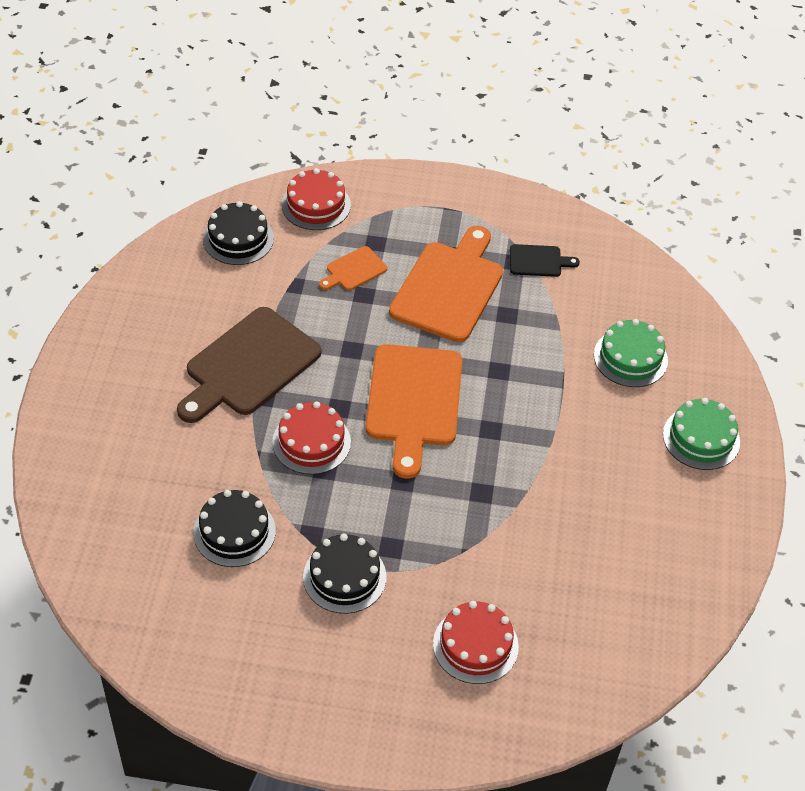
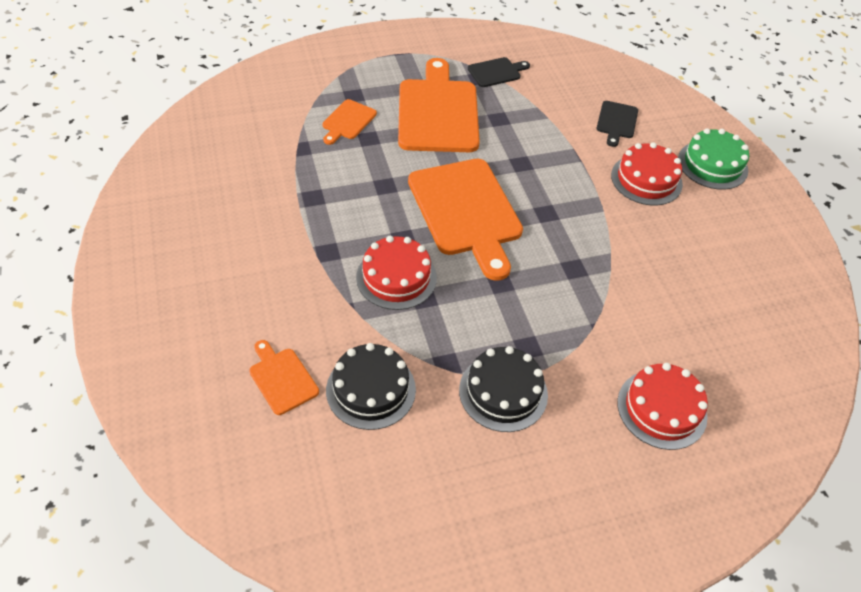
camera: 25 degrees left, 0 degrees up
(167, 495) = (282, 378): none -> orange cutting board
(238, 238) = (227, 125): black cake -> none
(248, 365) = (297, 229): brown cutting board -> none
(316, 205) = (283, 80): red cake -> red cake (646, 179)
(630, 358) = (616, 122): green cake -> black cutting board

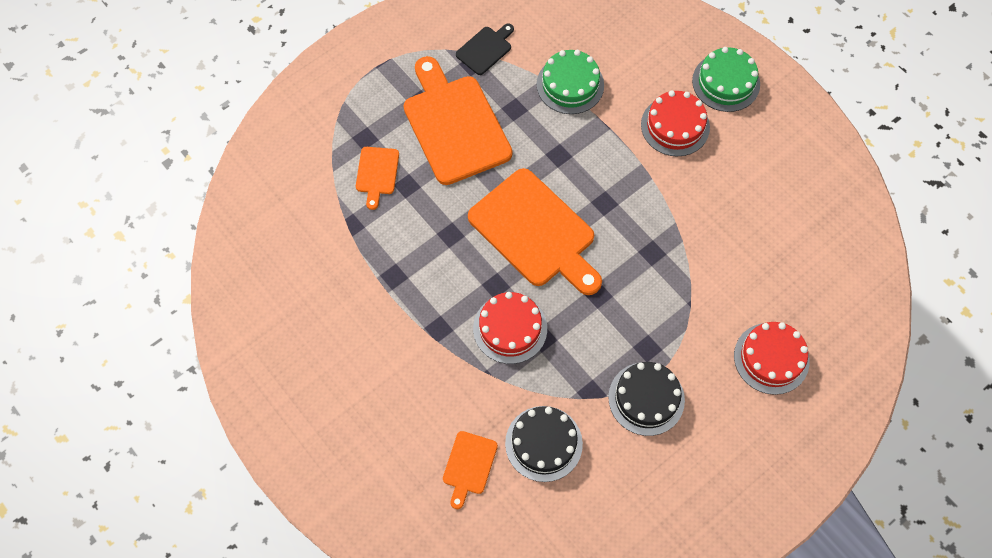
camera: 20 degrees left, 15 degrees up
(282, 378) = (469, 466): orange cutting board -> orange cutting board turned 105 degrees counterclockwise
(559, 119) = (570, 85): none -> green cake
(616, 122) = (623, 66): black cutting board -> none

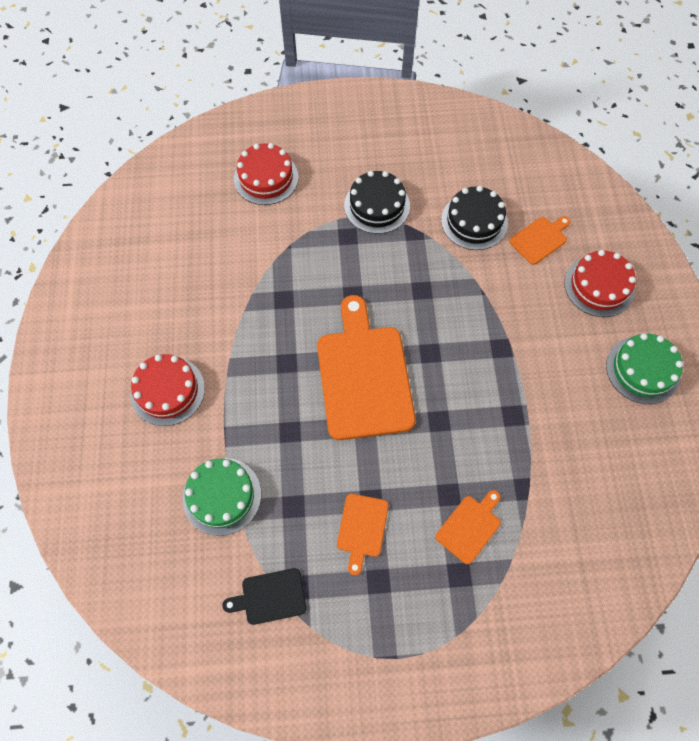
camera: 145 degrees left, 0 degrees up
(454, 125) = (362, 528): orange cutting board -> orange cutting board, size x0.47
(510, 328) = (442, 313): red cake -> red cake (599, 286)
(726, 82) = (86, 401): green cake -> green cake (642, 370)

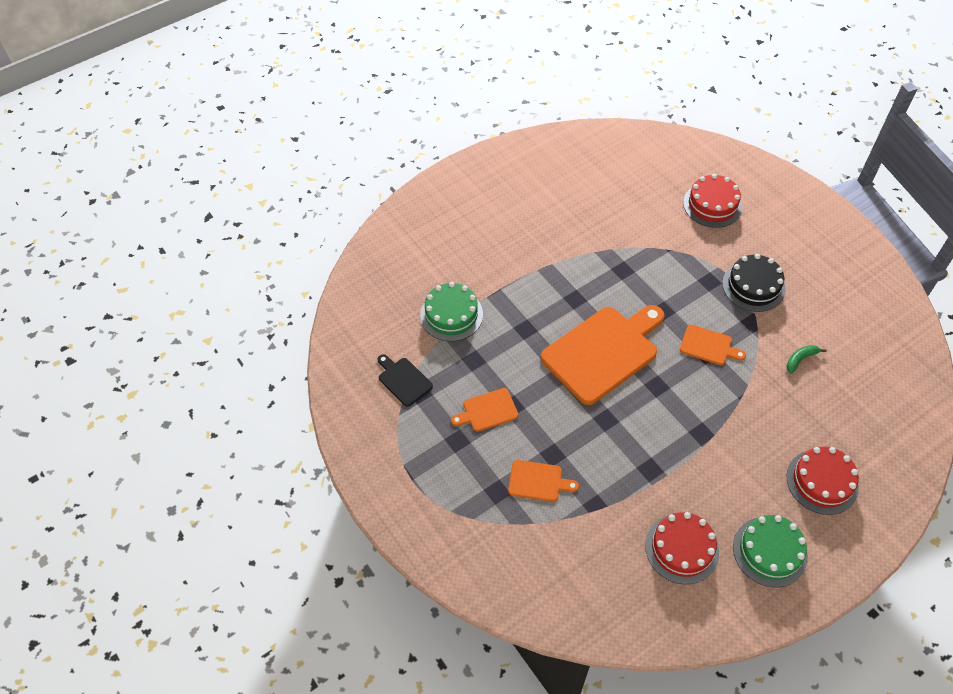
camera: 60 degrees right, 10 degrees down
(167, 390) = (501, 243): red cake -> red cake (682, 548)
(474, 221) = (800, 359): black cake -> green banana
(540, 239) = (827, 415): orange cutting board -> orange cutting board (708, 346)

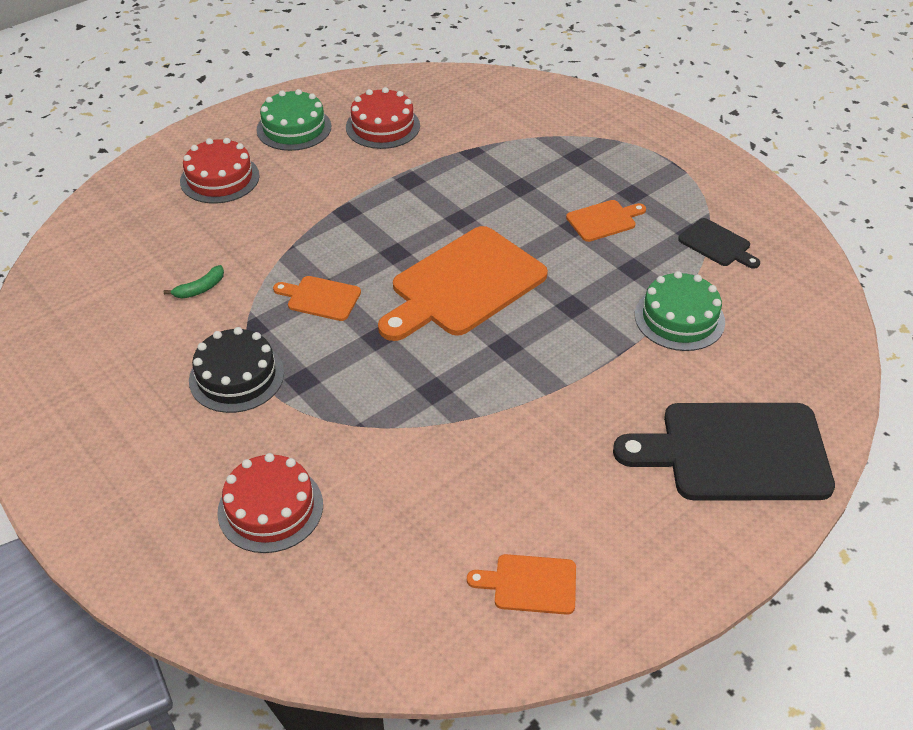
camera: 175 degrees right, 10 degrees down
(444, 222) = (735, 452): none -> black cutting board
(538, 481) = (534, 166): orange cutting board -> orange cutting board (530, 584)

